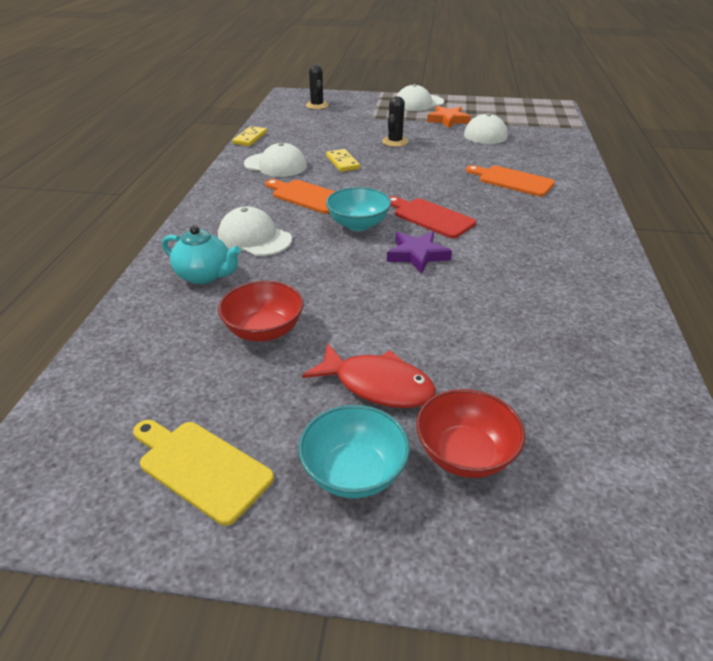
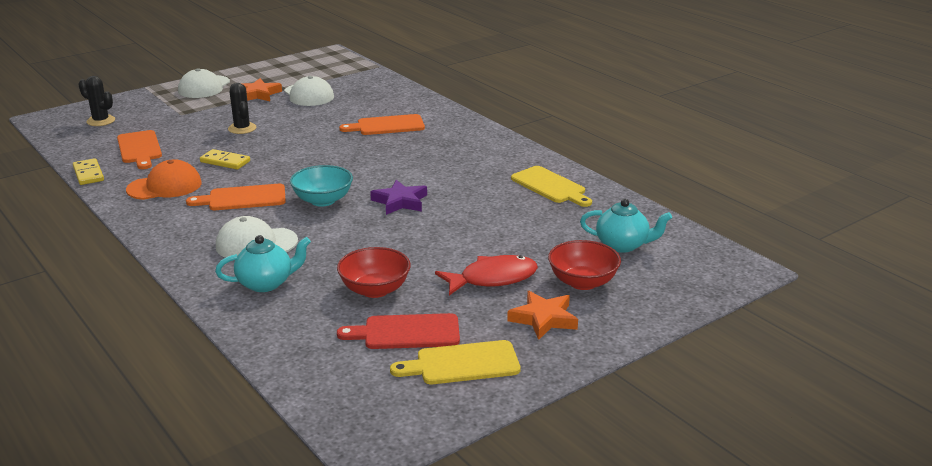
camera: 45 degrees left, 10 degrees down
(275, 165) = (165, 186): white cap -> orange cap
(306, 132) = (139, 149): none -> orange cutting board
(354, 472) = (543, 319): turquoise bowl -> orange star
(431, 217) = (369, 174): red cutting board -> red cutting board (406, 332)
(584, 435) = (623, 245): none -> turquoise teapot
(593, 311) = (550, 186): none -> yellow cutting board

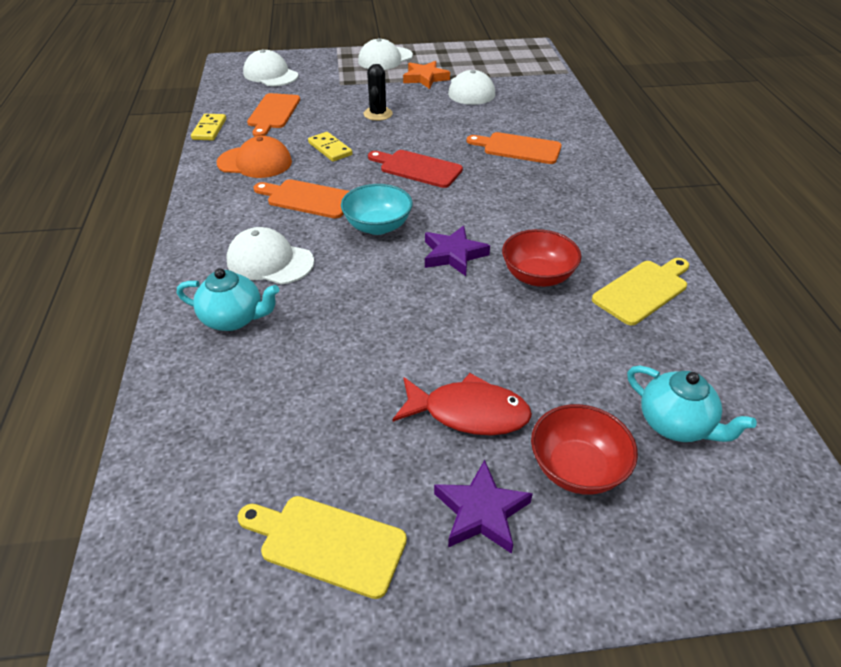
camera: 30 degrees right, 15 degrees up
(101, 121) = (270, 74): black cactus -> white cap
(375, 290) = (328, 373): red bowl -> red bowl (537, 276)
(406, 332) = (308, 457): red cutting board -> red cutting board (417, 168)
(543, 319) = (481, 512): orange star -> purple star
(550, 186) = (643, 290): yellow cutting board -> yellow cutting board turned 120 degrees counterclockwise

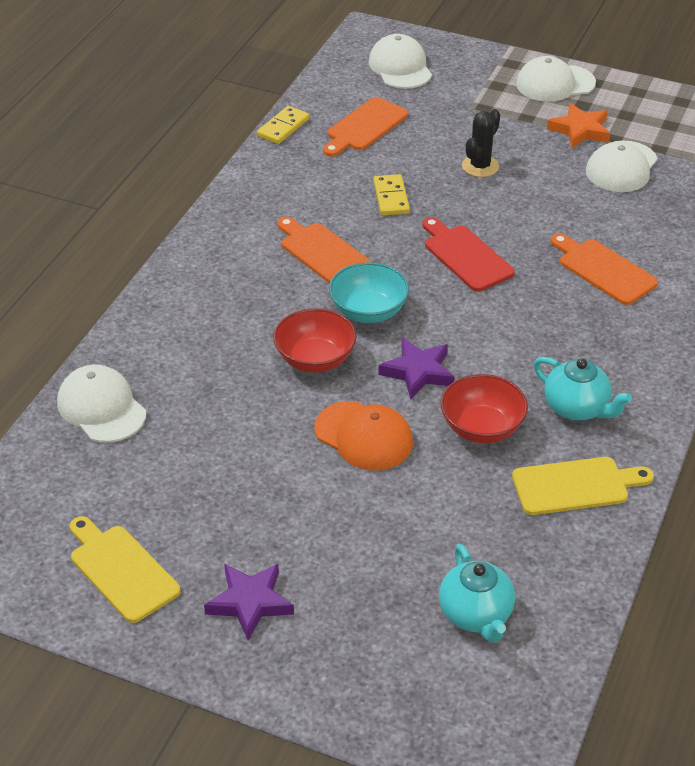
camera: 30 degrees right, 0 degrees up
(233, 319) = (170, 357): turquoise teapot -> turquoise teapot (577, 408)
(255, 162) = (301, 188): orange cap -> orange cap (364, 436)
(270, 261) = (239, 311): white cap -> white cap (101, 408)
(468, 413) = (304, 525): red fish -> none
(577, 468) = (355, 608): red bowl -> red bowl (315, 359)

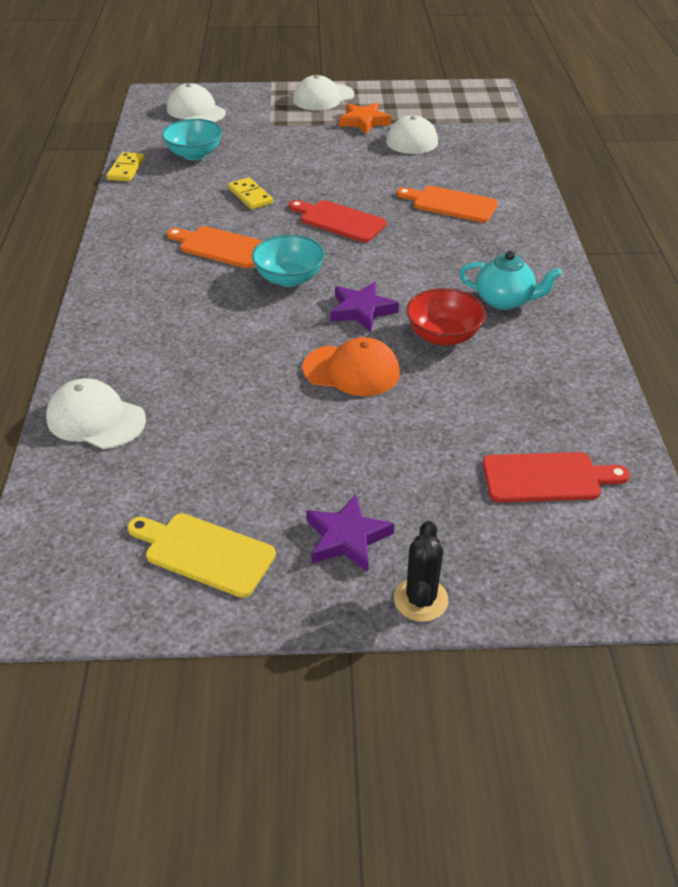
camera: 25 degrees left, 0 degrees up
(315, 359) = (268, 325): red bowl -> none
(364, 126) = (194, 154): orange cutting board -> turquoise bowl
(476, 615) = (547, 478): turquoise teapot -> red cutting board
(480, 166) = (306, 160): black cactus -> black cactus (421, 599)
(575, 486) = (547, 355): yellow cutting board -> none

